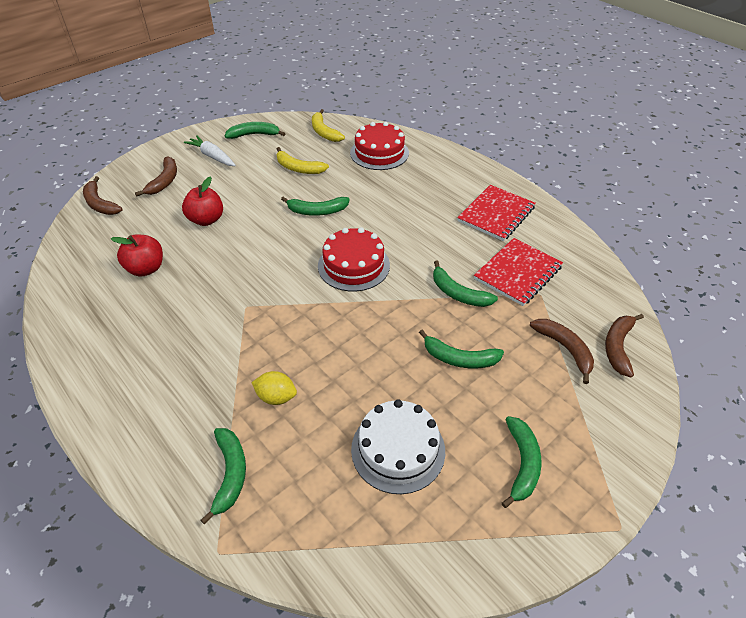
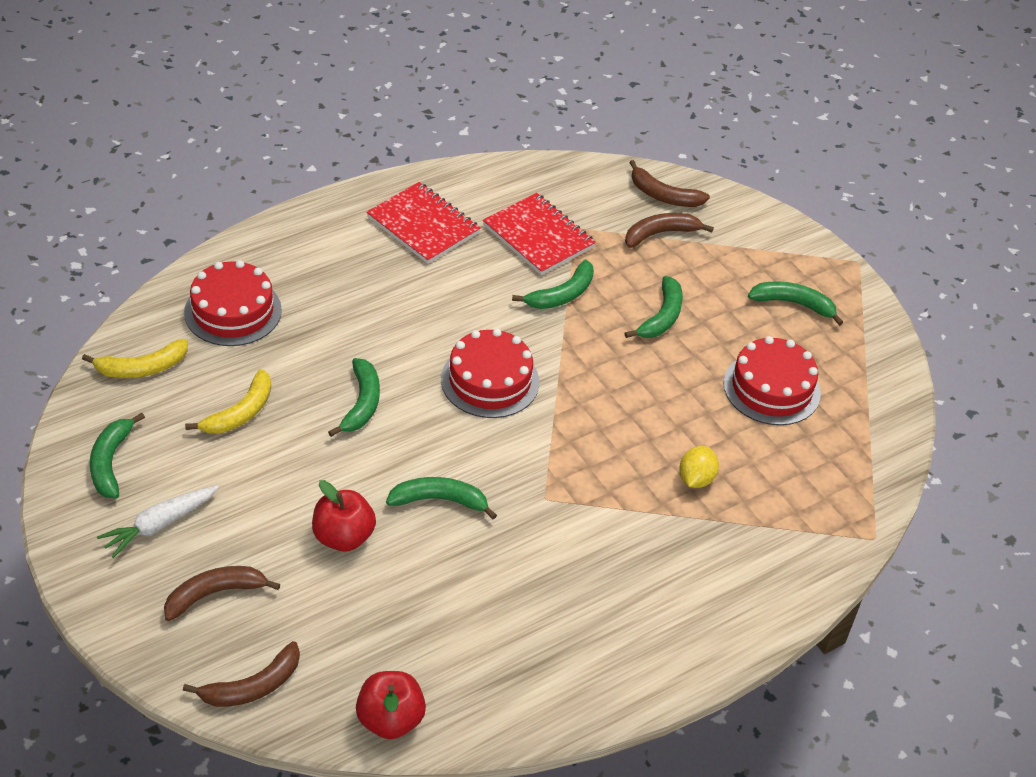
camera: 85 degrees left, 0 degrees up
(146, 269) = (443, 612): red apple -> red apple (390, 719)
(164, 181) = (214, 594): brown banana -> brown banana turned 45 degrees counterclockwise
(230, 474) = (791, 525): green banana -> green banana (439, 500)
(398, 449) = (771, 388): white cake -> red cake

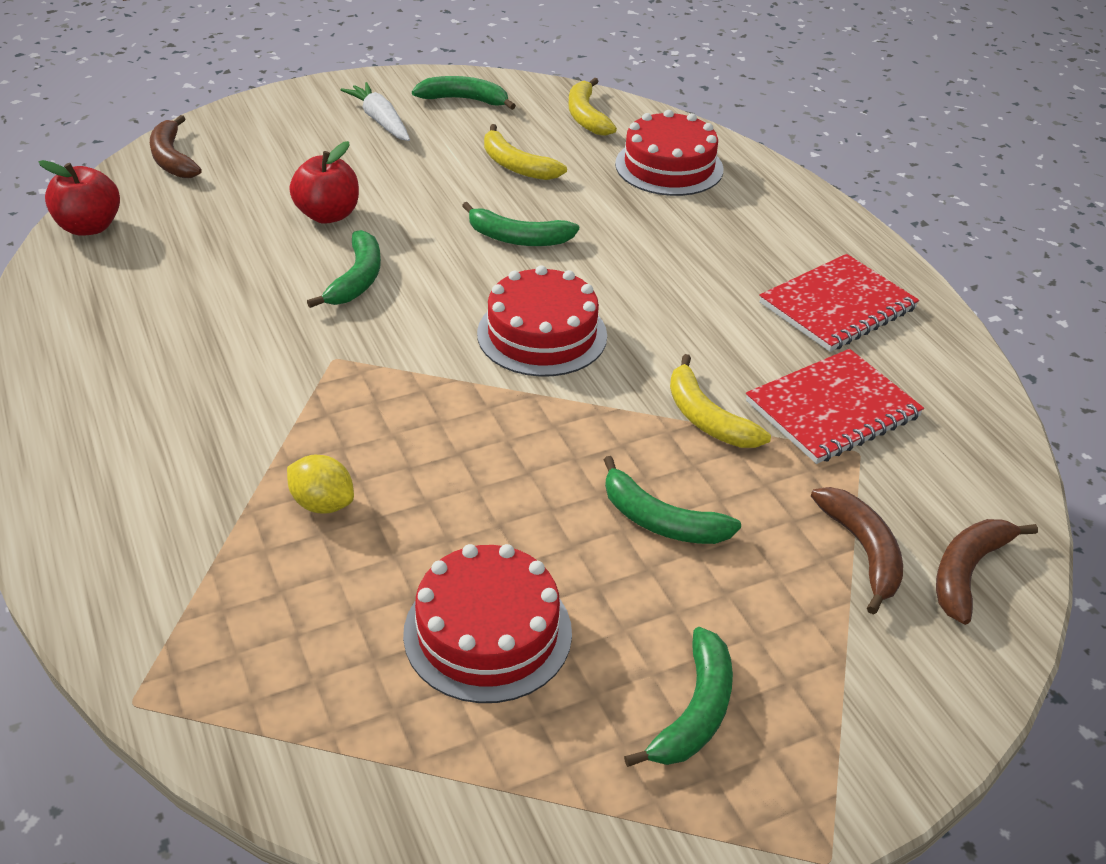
camera: 100 degrees right, 5 degrees down
(214, 594) = (287, 144): brown banana -> none
(562, 295) = (706, 418): green banana -> yellow banana

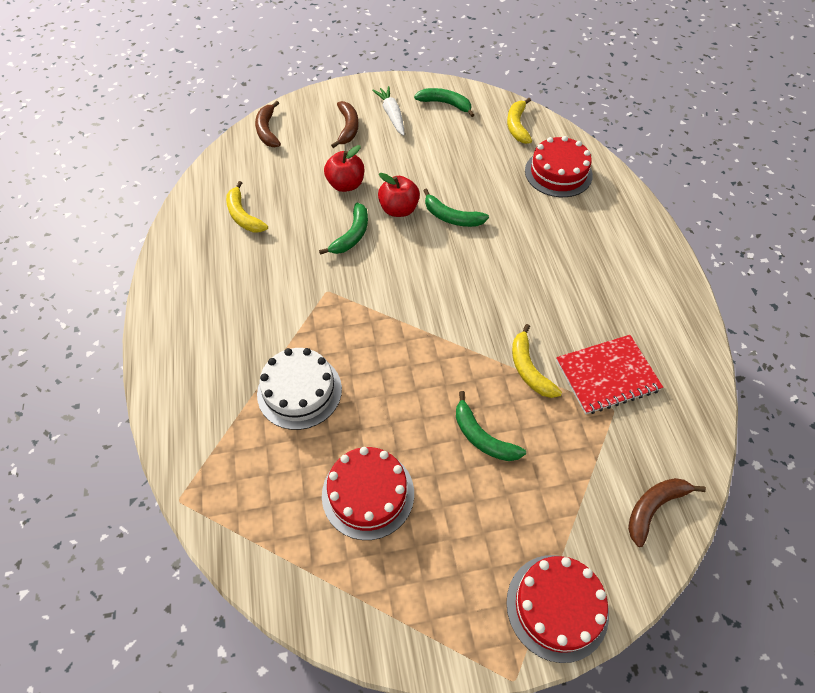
camera: 15 degrees right, 15 degrees up
(89, 227) = (213, 176): red apple -> red apple (399, 209)
(322, 503) = (299, 391): yellow lemon -> white cake
(516, 165) = (464, 160): yellow banana -> yellow banana (243, 216)
(542, 334) = (448, 292): red cake -> red cake (557, 607)
(695, 711) = (467, 569): green banana -> none
(837, 306) = (633, 298): red notebook -> none
(863, 551) = (595, 481): brown banana -> brown banana (348, 128)

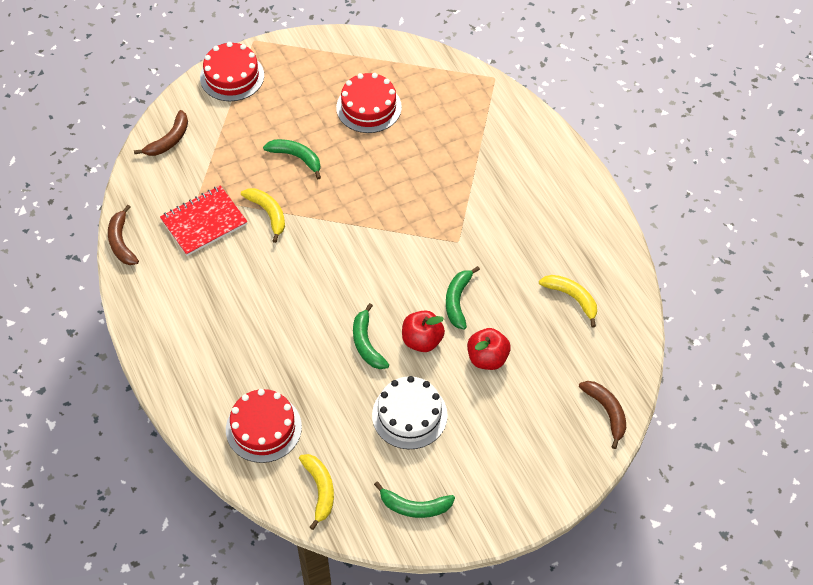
camera: 165 degrees right, 0 degrees up
(299, 391) = (445, 159): white cake -> white cake (409, 415)
(348, 128) = (517, 438): brown banana -> brown banana (121, 242)
(391, 115) = (474, 471): white carrot -> none
(451, 217) = (366, 343): green banana -> green banana turned 120 degrees counterclockwise

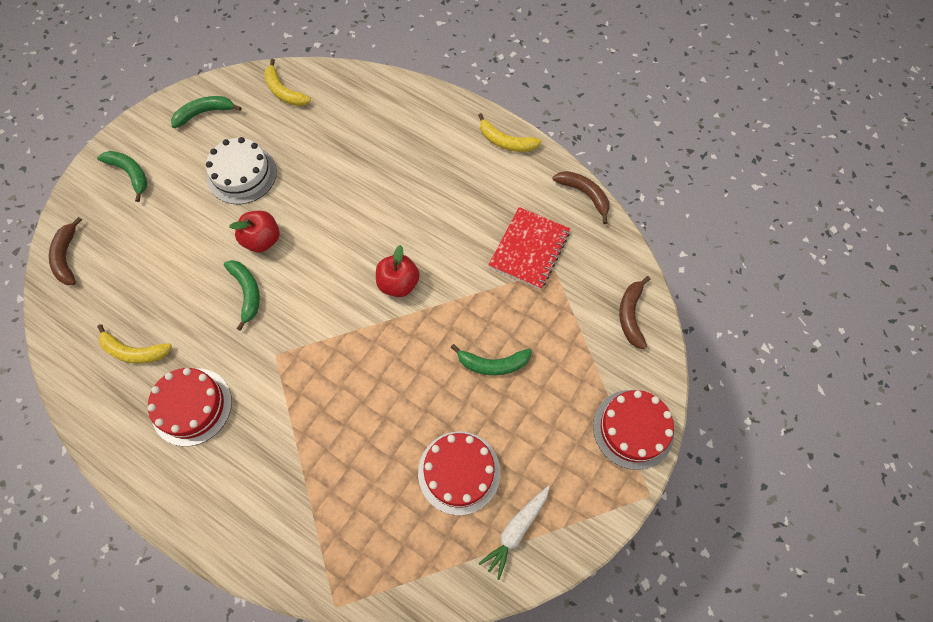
camera: 150 degrees right, 10 degrees up
(263, 428) = (354, 111): red cake -> red cake (191, 406)
(268, 213) = (477, 288): yellow banana -> yellow banana (506, 142)
(354, 62) = (516, 531): none -> white carrot
(366, 343) = (310, 213): green banana -> green banana (130, 174)
(487, 358) = (195, 253): red apple -> red apple (398, 283)
(606, 412) = (67, 257): brown banana -> brown banana turned 45 degrees clockwise

